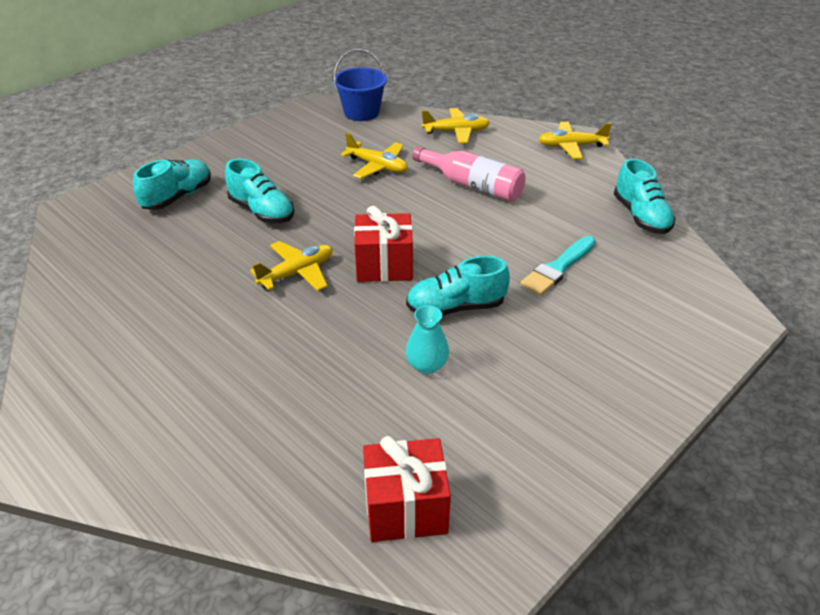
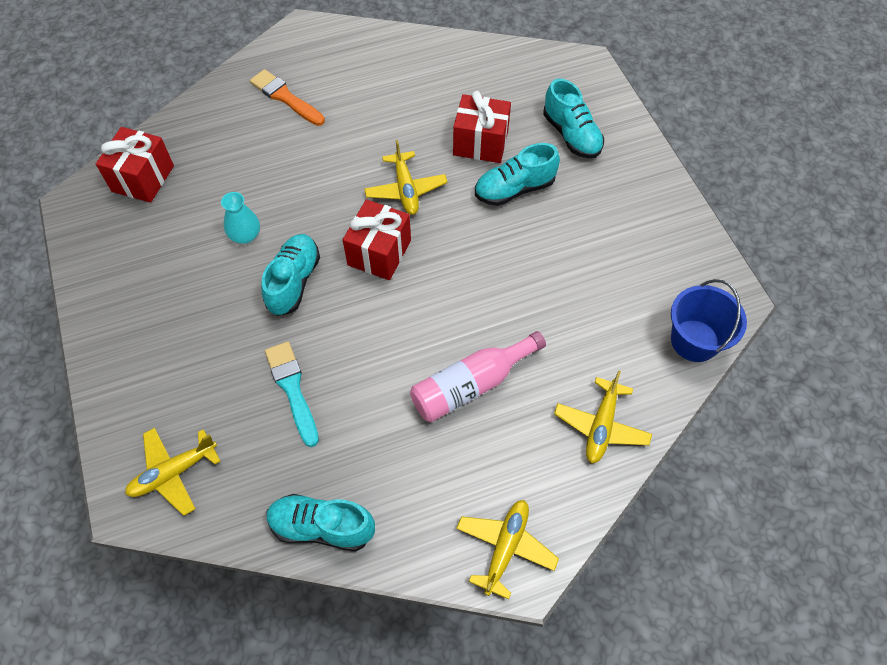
camera: 115 degrees right, 20 degrees up
(192, 421) = (285, 97): none -> orange brush
(210, 244) = (480, 143): none -> red gift
(377, 166) = (555, 310): yellow plane -> yellow plane (173, 473)

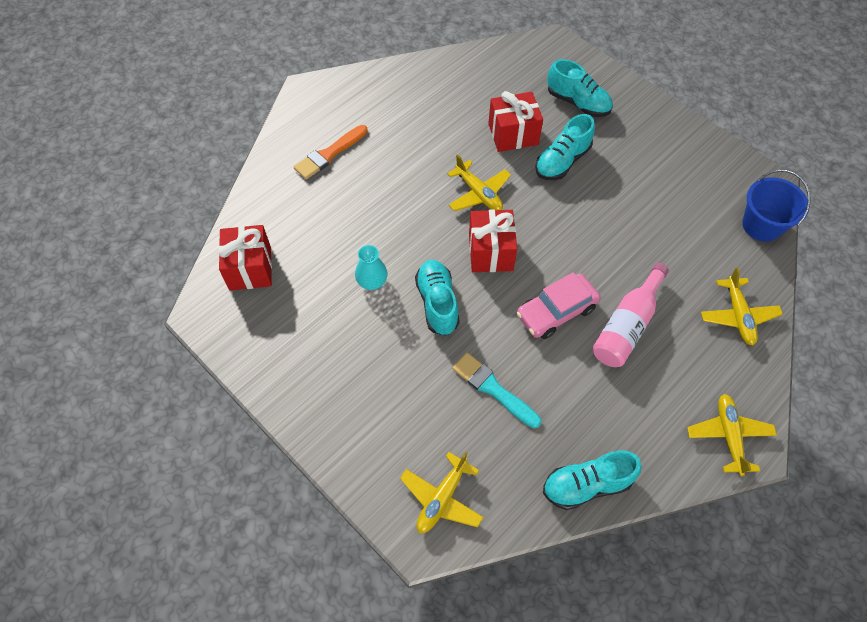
camera: 25 degrees left, 0 degrees up
(285, 97) = (329, 154): orange brush -> orange brush turned 60 degrees counterclockwise
(406, 339) = (556, 311): none -> pink car

